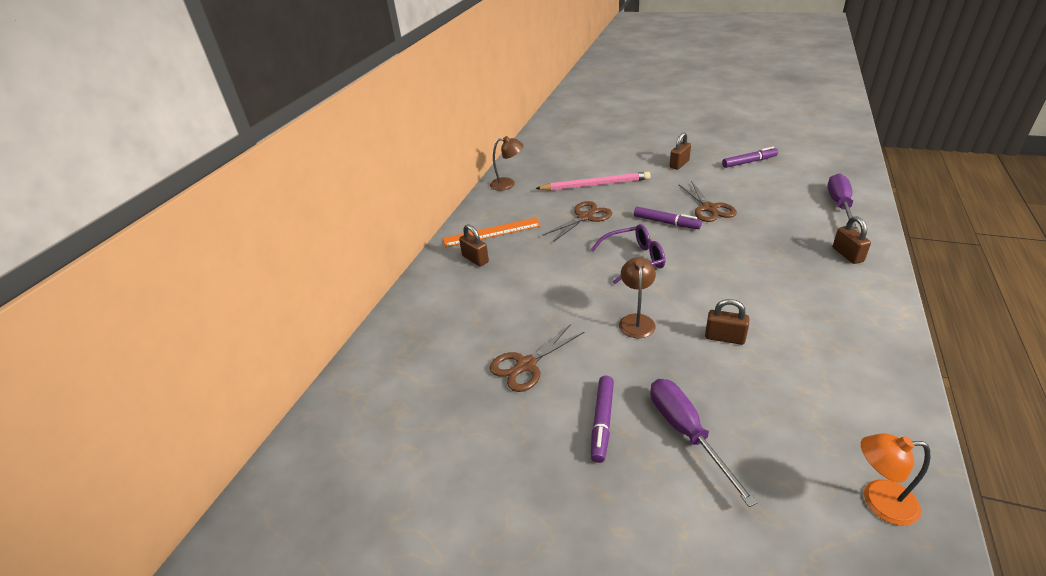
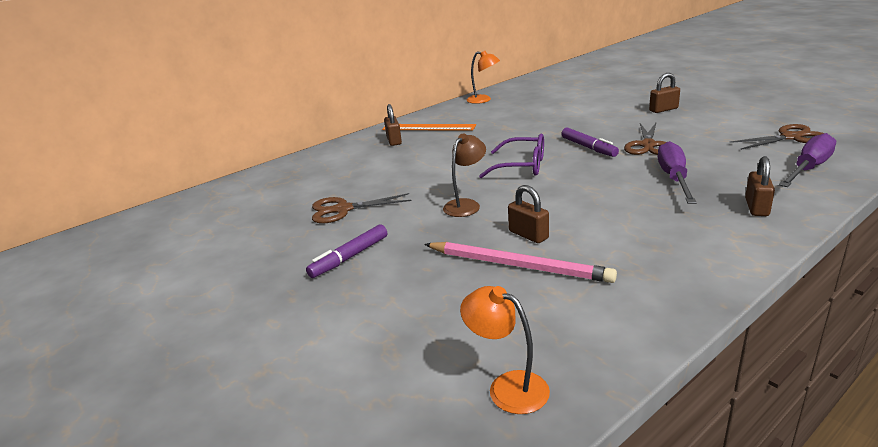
camera: 30 degrees right, 10 degrees down
(508, 184) = (483, 100): brown lamp -> orange lamp
(585, 217) = (518, 131): brown scissors -> brown scissors (790, 137)
(595, 185) = (558, 112): pink pencil -> pink pencil (518, 265)
(686, 432) = (404, 284): purple screwdriver -> purple screwdriver (674, 178)
(749, 162) = (746, 118): purple marker -> none

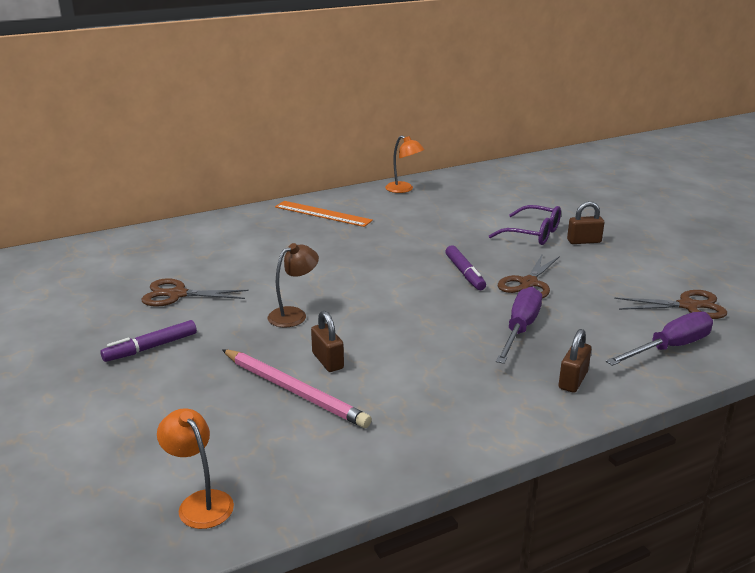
camera: 10 degrees right, 0 degrees up
(394, 141) = (277, 223): brown padlock -> none
(521, 166) = (380, 281): purple glasses -> purple glasses (532, 234)

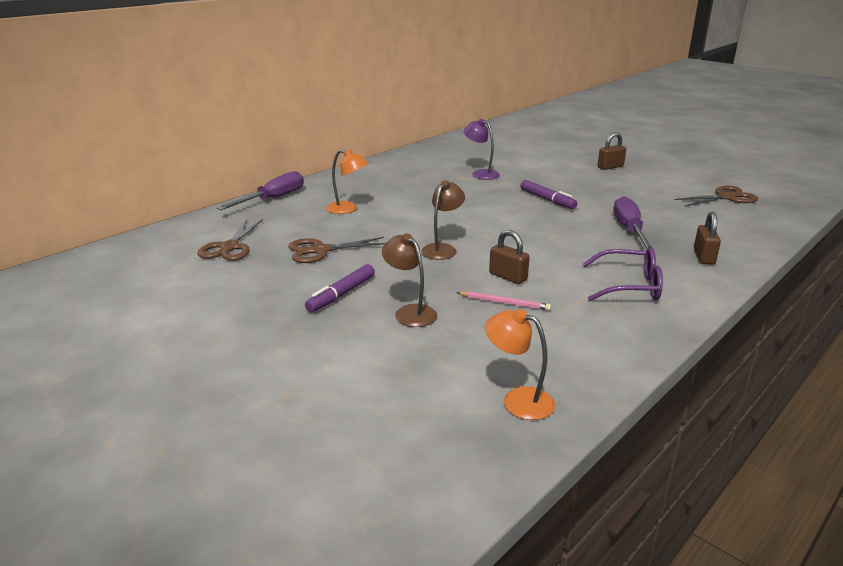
camera: 20 degrees left, 0 degrees up
(194, 381) = (410, 312): none -> brown lamp
(294, 391) = (504, 303): pink pencil -> pink pencil, size x0.52
(322, 214) = (385, 174): orange ruler -> none
(404, 189) = (434, 149): orange lamp -> orange lamp (348, 209)
(424, 228) = (481, 174): none -> purple lamp
(528, 283) = (601, 199): brown scissors -> brown scissors (230, 247)
(532, 234) = (568, 167): purple glasses -> purple glasses (629, 286)
(670, 348) = (743, 225): purple screwdriver -> purple screwdriver (273, 199)

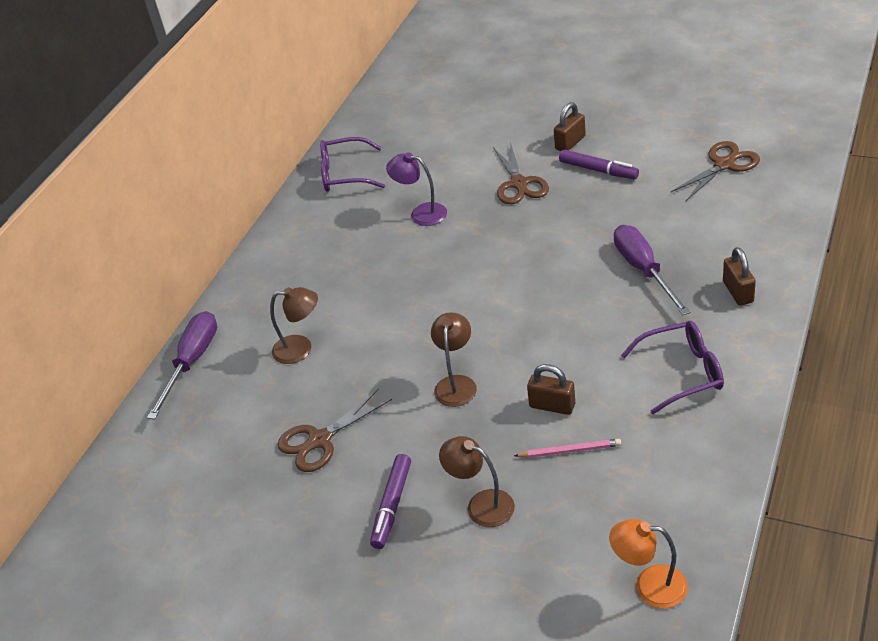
camera: 15 degrees left, 15 degrees up
(230, 247) = (208, 475): brown scissors -> brown scissors (519, 183)
(348, 209) = (301, 349): orange lamp -> brown lamp
(444, 150) = (345, 174): none -> purple glasses
(547, 200) = (527, 242): purple marker -> purple marker (598, 170)

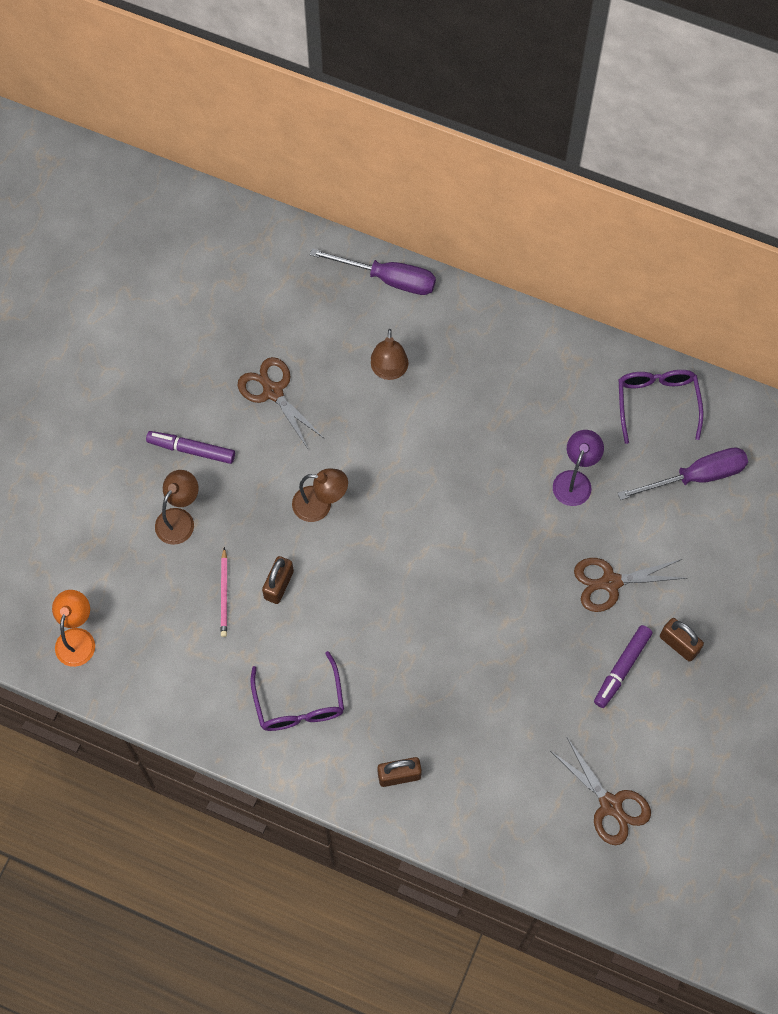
camera: 85 degrees right, 25 degrees up
(644, 270) = (447, 691): purple screwdriver -> purple screwdriver (696, 477)

